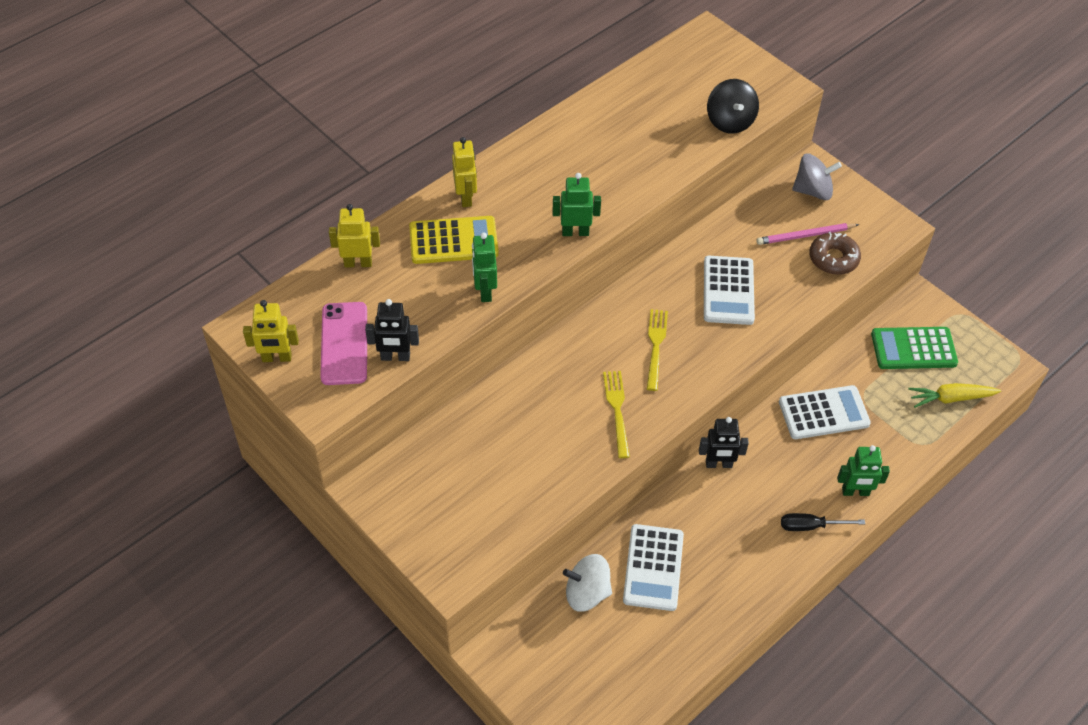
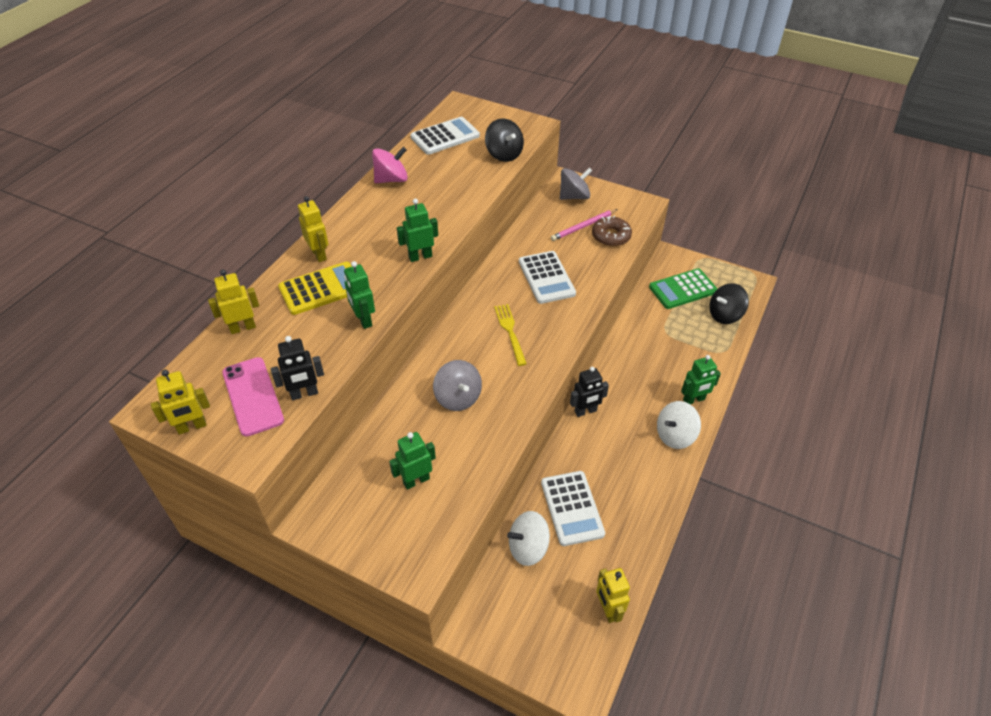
camera: 20 degrees left, 5 degrees down
(485, 482) = (416, 480): none -> green robot
(565, 405) = (458, 397): none -> grey spinning top
(582, 121) = (391, 179): none -> pink spinning top
(617, 410) = (501, 388): yellow fork -> none
(643, 685) = (608, 610): none -> yellow robot
(811, 526) = (675, 435): black screwdriver -> white spinning top
(823, 413) = (643, 351): white calculator -> white calculator (445, 136)
(950, 398) = (725, 315): yellow carrot -> black spinning top

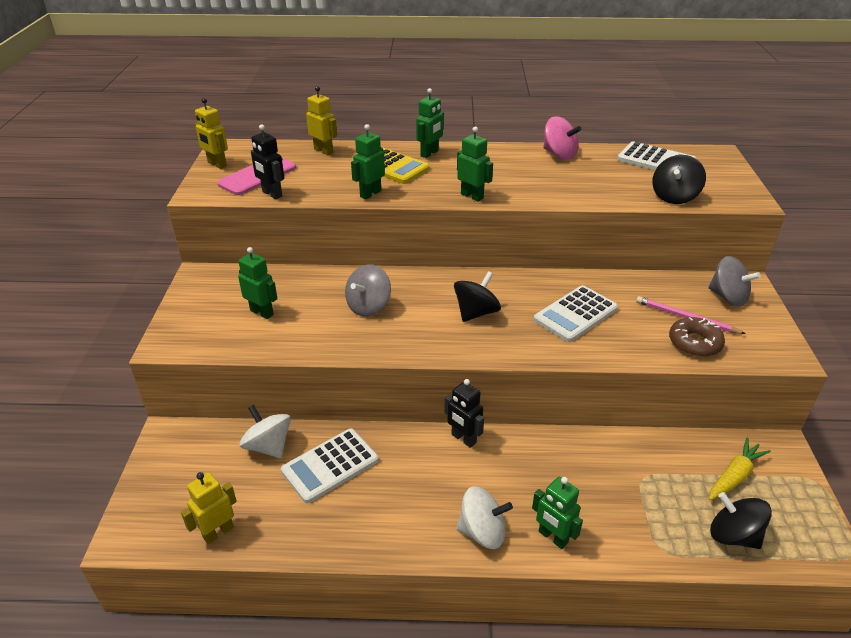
camera: 65 degrees right, 10 degrees down
(319, 254) = (429, 153): yellow robot -> green robot
(510, 332) = (476, 313): yellow fork -> black spinning top
(675, 435) = (482, 532): white spinning top -> white spinning top turned 150 degrees clockwise
(683, 289) = (734, 476): green calculator -> yellow carrot

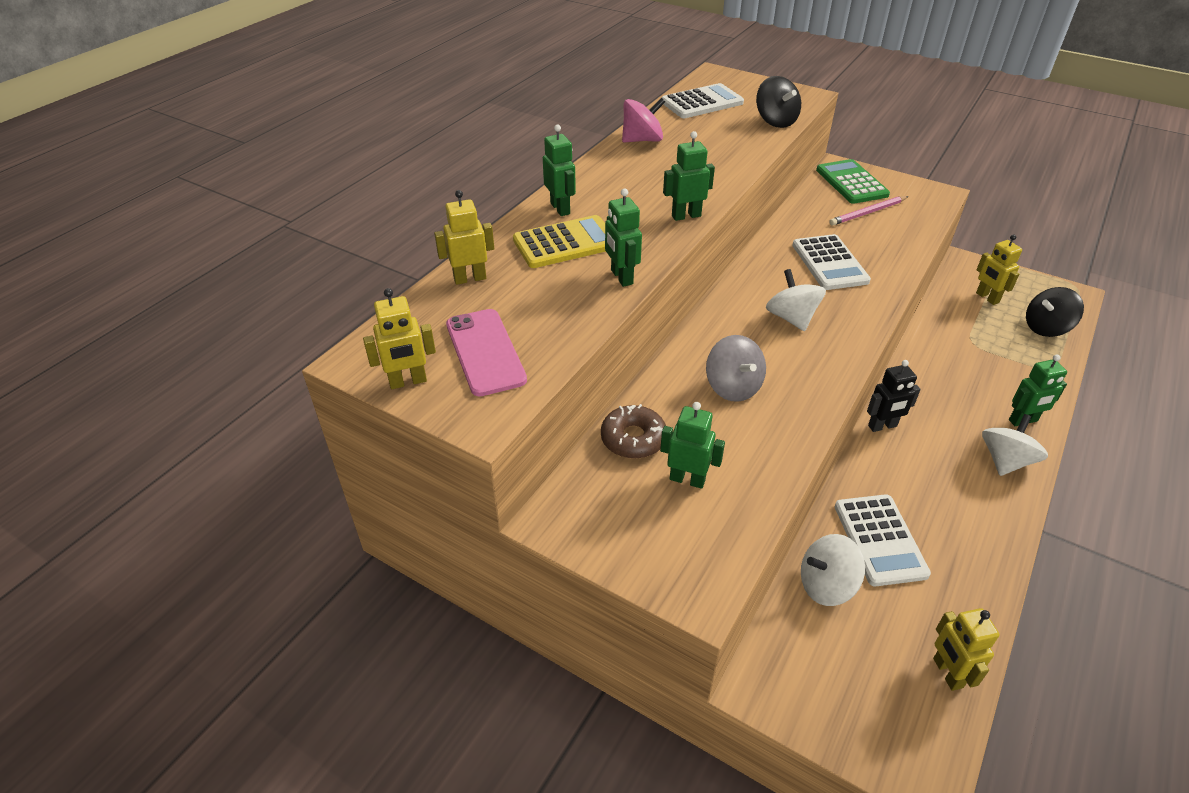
camera: 60 degrees left, 5 degrees up
(262, 312) = (687, 479): green robot -> green robot turned 45 degrees clockwise
(272, 194) = (551, 353): black robot -> none
(476, 313) = (791, 318): black spinning top -> white spinning top
(694, 343) = (904, 224): brown donut -> brown donut (633, 439)
(727, 297) = (851, 182): grey spinning top -> green calculator
(734, 476) = (987, 298): yellow carrot -> yellow robot

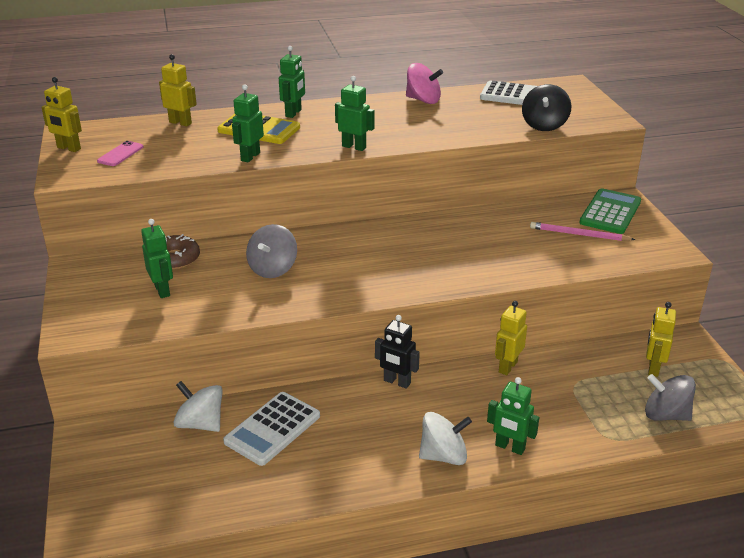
camera: 45 degrees right, 10 degrees down
(485, 352) = (120, 154): pink phone -> pink phone, size x0.59
(791, 318) = (383, 259): white spinning top -> none
(829, 263) = (478, 246): white calculator -> none
(947, 673) = (180, 508): yellow robot -> yellow robot (507, 367)
(1046, 328) = (665, 415): black spinning top -> grey spinning top

